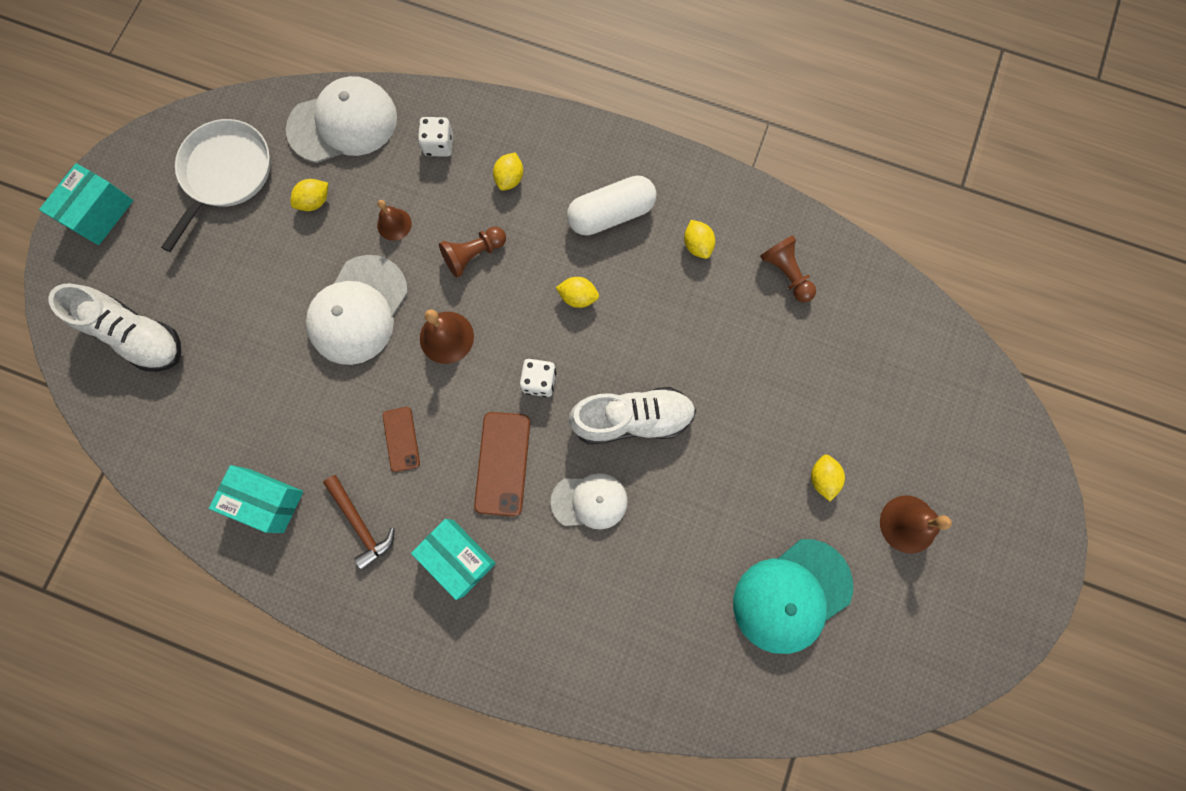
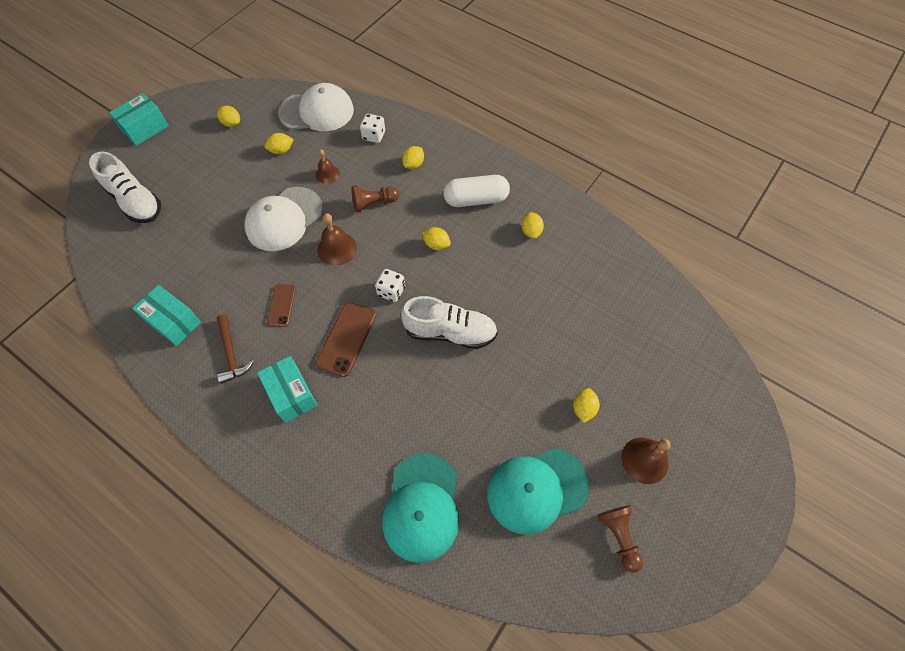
camera: 15 degrees right, 15 degrees down
(225, 174) = (232, 123): white pan -> yellow lemon
(589, 501) = (401, 380): white cap -> none
(663, 654) = (422, 507): none -> turquoise cap
(786, 273) = (591, 263): brown pawn -> brown pawn (618, 536)

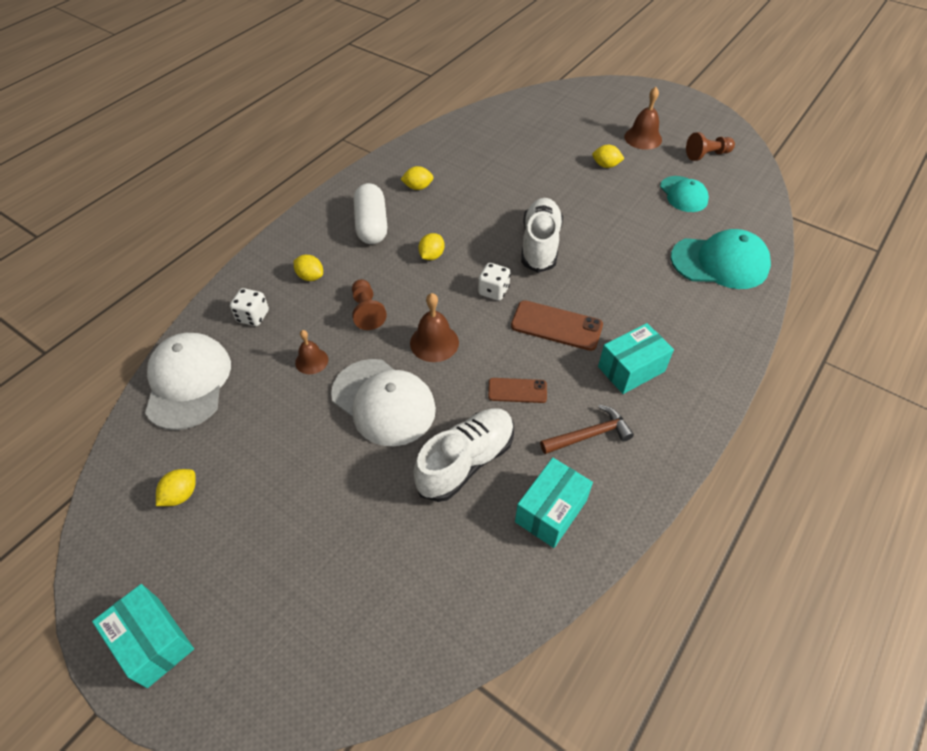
camera: 90 degrees left, 10 degrees down
(135, 201) = (328, 618): white shoe -> white shoe (466, 461)
(281, 150) = (256, 419): yellow lemon -> none
(536, 490) = (683, 194): turquoise cap -> turquoise cap, size x0.62

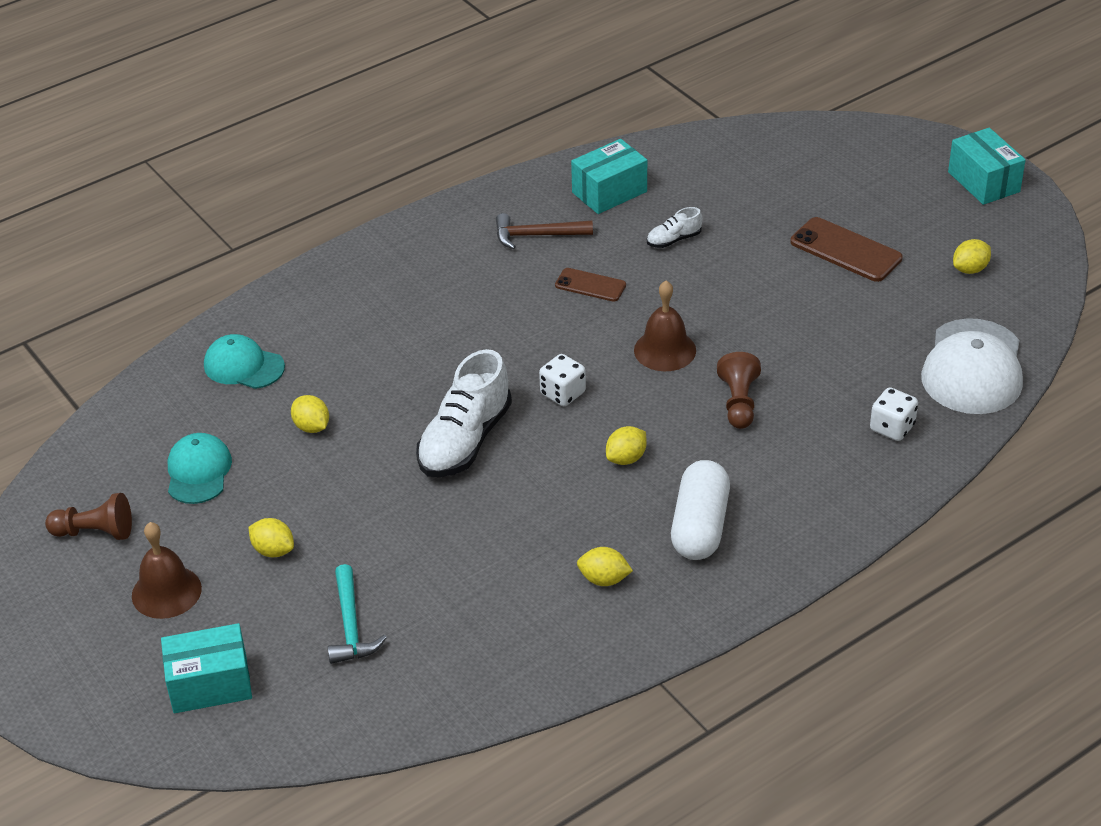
camera: 160 degrees left, 10 degrees down
(310, 277) = (807, 465): yellow lemon -> yellow lemon (311, 427)
(311, 361) = (820, 360): brown bell -> none
(383, 402) = (744, 304): white cap -> none
(466, 461) = (673, 240): white shoe -> white shoe, size x0.47
(539, 142) = (351, 626): none -> turquoise hammer
(556, 326) = (507, 338): brown phone -> brown phone (846, 250)
(631, 369) = (451, 279): turquoise box -> turquoise box (210, 684)
(720, 263) = (243, 366): turquoise cap -> turquoise cap, size x0.62

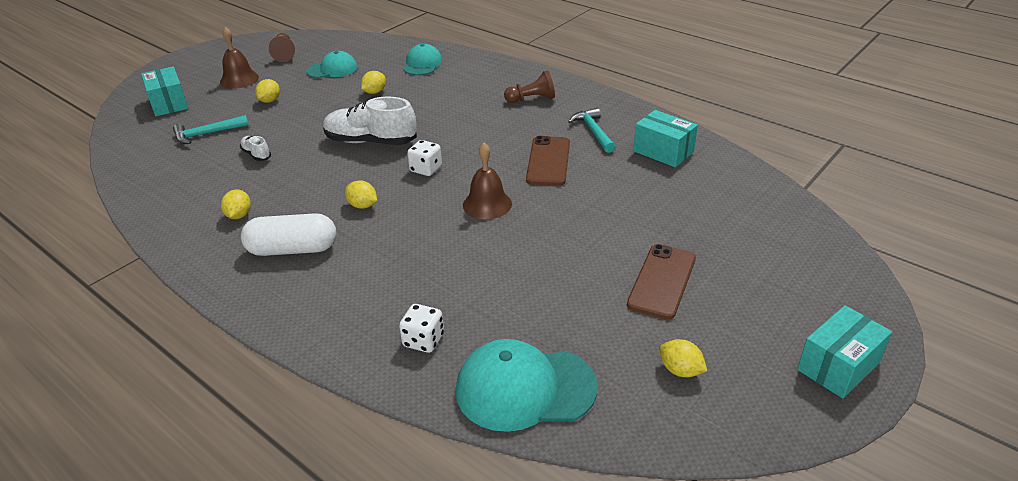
camera: 75 degrees right, 5 degrees down
(536, 235) = (593, 131): brown hammer -> turquoise hammer
(590, 285) = (548, 161): brown phone -> brown phone, size x1.61
(673, 240) = (622, 188): white shoe -> white shoe (256, 154)
(739, 403) = (435, 248): brown pawn -> brown pawn (532, 99)
(973, 368) = (525, 388): white cap -> turquoise cap

